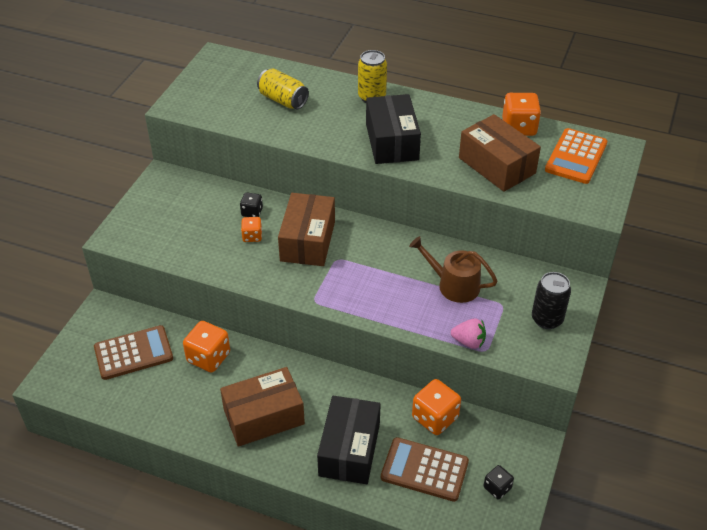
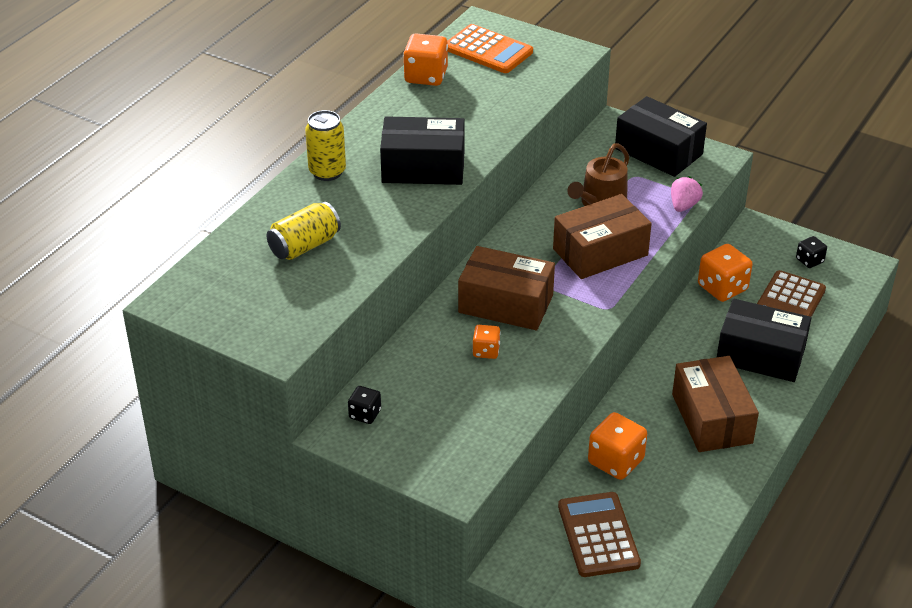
camera: 80 degrees left, 5 degrees down
(252, 212) = (439, 348): black dice -> black dice (365, 414)
(496, 165) = (488, 101): brown box -> brown box (600, 252)
(547, 319) = (658, 151): black can -> black box

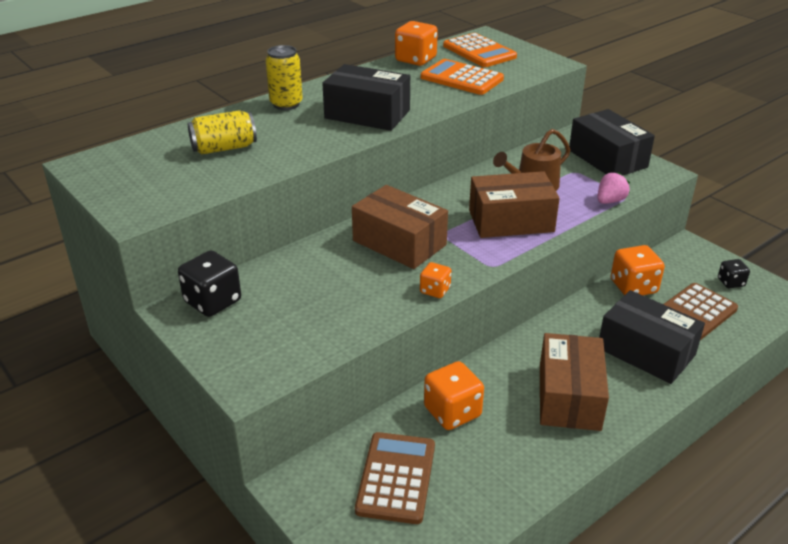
camera: 20 degrees right, 5 degrees down
(365, 414) = (213, 301): black dice -> black dice, size x1.75
(486, 351) = (356, 275): orange dice -> orange dice (435, 290)
(492, 95) = (461, 78): none -> orange calculator

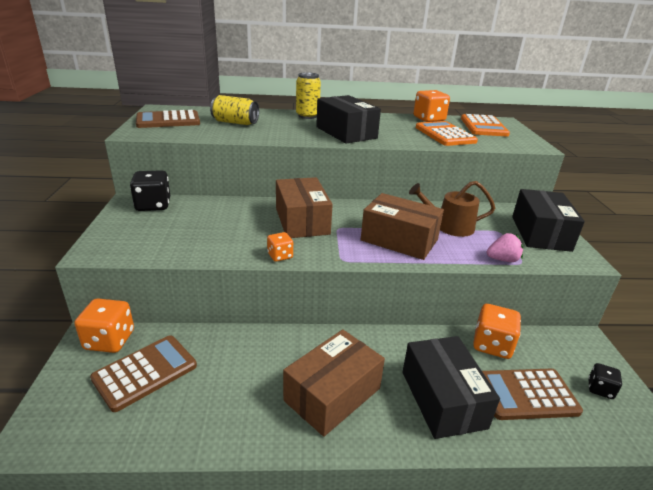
camera: 35 degrees right, 5 degrees down
(136, 178) = (168, 120): none -> brown calculator
(452, 412) = (237, 353): orange dice -> orange dice (109, 340)

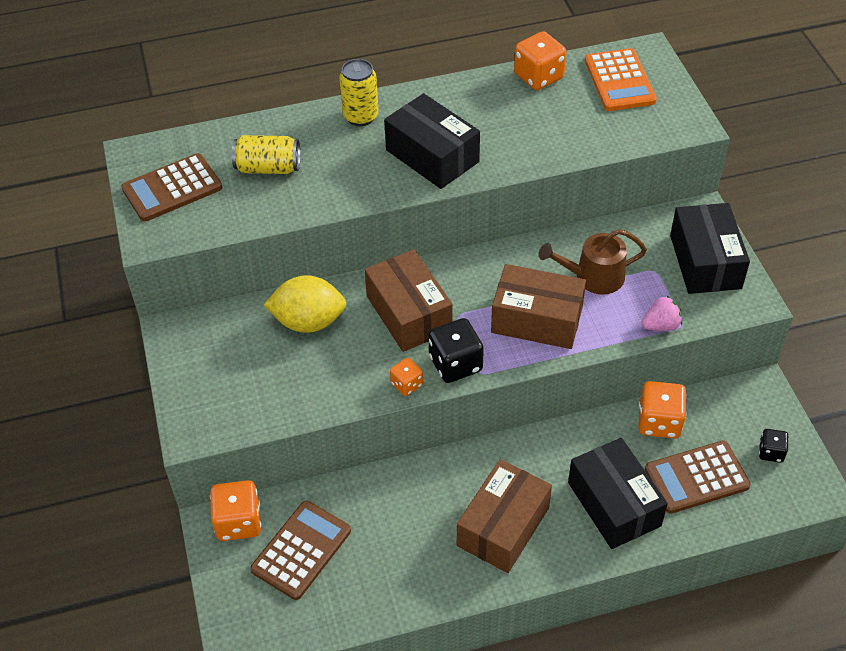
camera: 10 degrees left, 20 degrees up
(153, 205) = (206, 330): black dice -> black dice (455, 364)
(227, 213) = (308, 321): none -> yellow lemon
(445, 135) = (568, 124): orange calculator -> none

